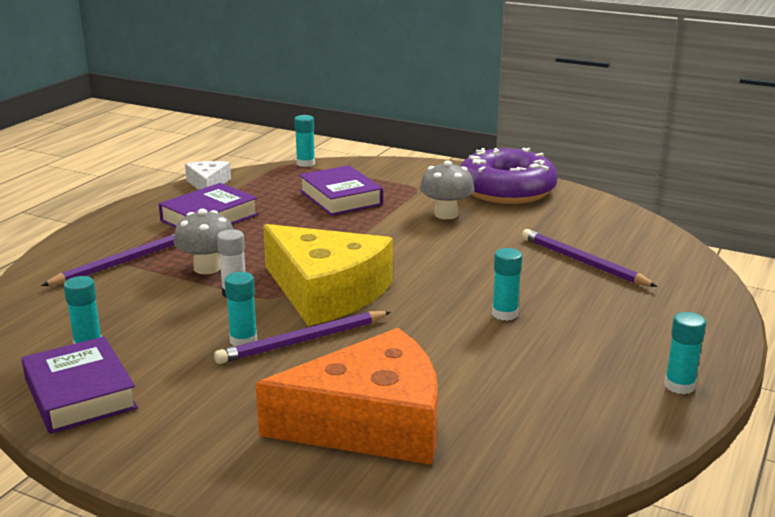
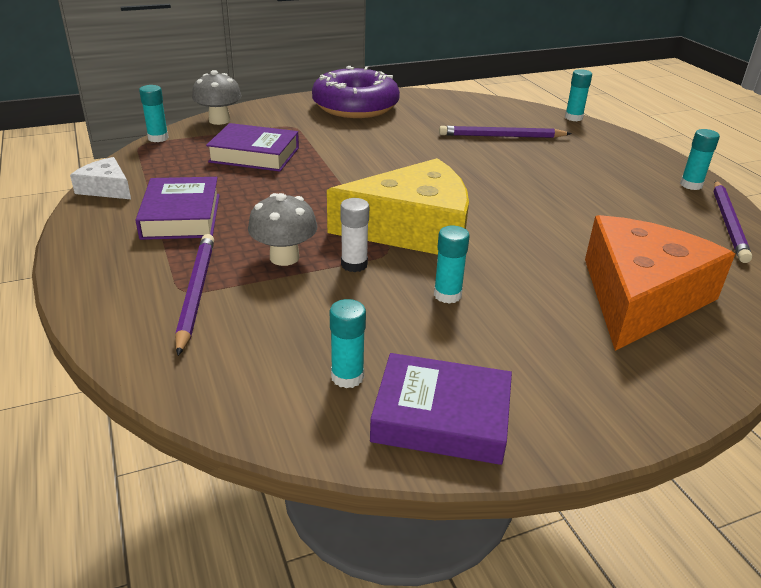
camera: 50 degrees left, 10 degrees up
(303, 341) = (482, 271): purple pencil -> purple pencil (728, 223)
(446, 214) = (357, 138): grey mushroom -> grey mushroom (219, 120)
(504, 314) = (539, 188): turquoise glue stick -> turquoise glue stick (573, 118)

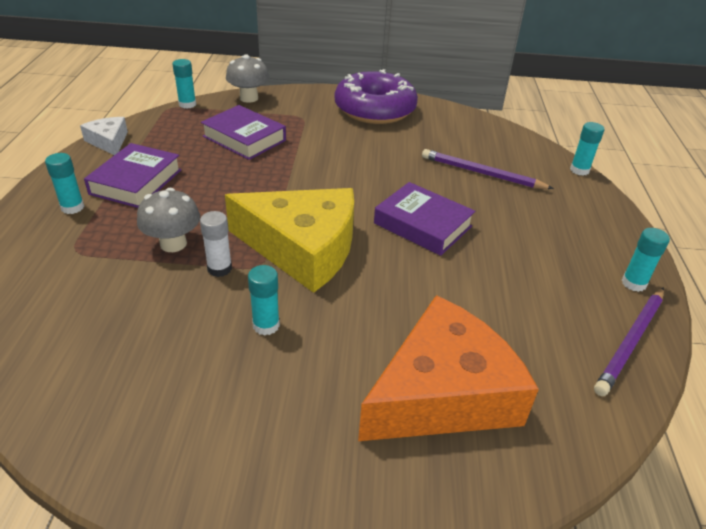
camera: 25 degrees right, 5 degrees up
(196, 293) = (80, 255): purple pencil -> none
(347, 377) = (111, 373): turquoise glue stick -> turquoise glue stick (72, 207)
(441, 417) = (143, 443): purple book -> purple book (422, 225)

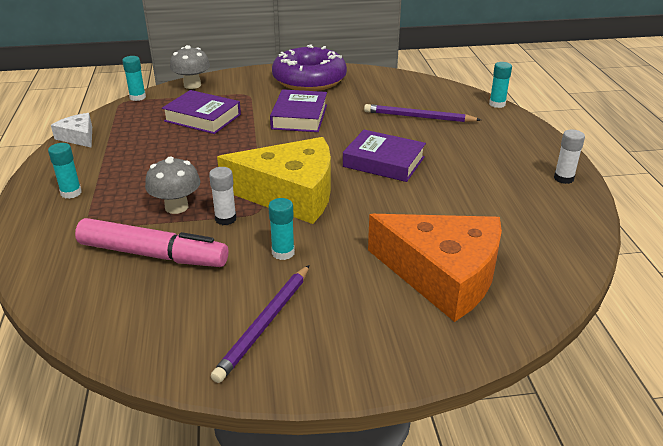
camera: 10 degrees left, 5 degrees down
(123, 300) = (152, 254): none -> pink marker
(136, 182) = (120, 165): purple book -> purple book (299, 117)
(443, 393) = (443, 275): orange cheese -> orange cheese turned 75 degrees clockwise
(630, 341) = (573, 218): purple pencil -> purple pencil (265, 323)
(633, 283) = (563, 178): turquoise glue stick -> white glue stick

